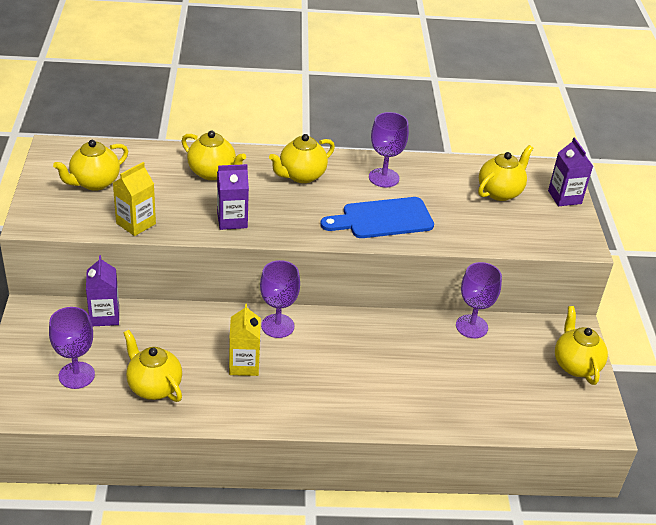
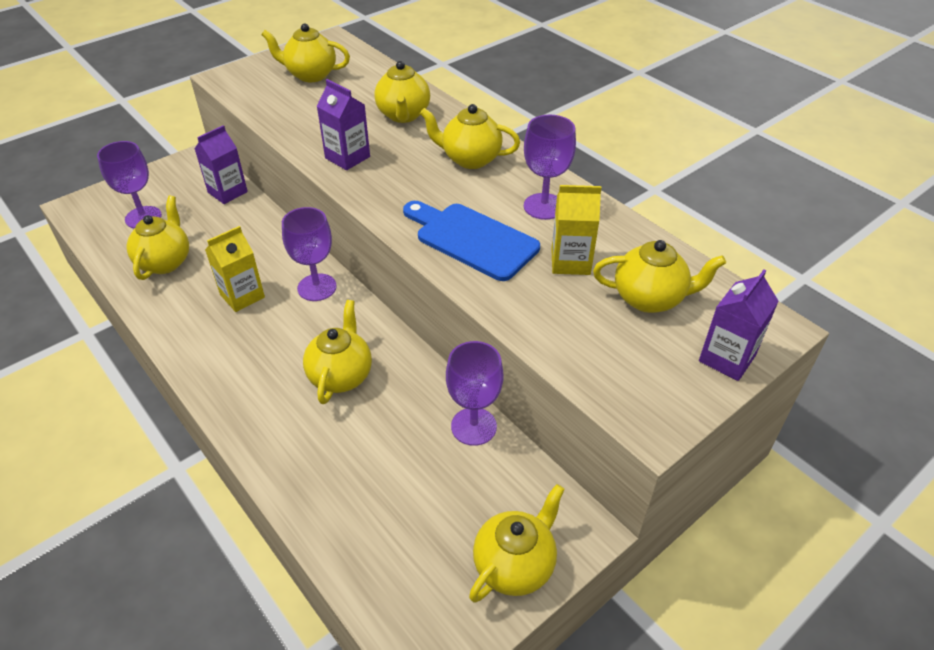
camera: 55 degrees right, 5 degrees up
(136, 223) = (280, 117): yellow carton -> yellow carton (570, 262)
(375, 357) = (341, 375): none -> yellow teapot

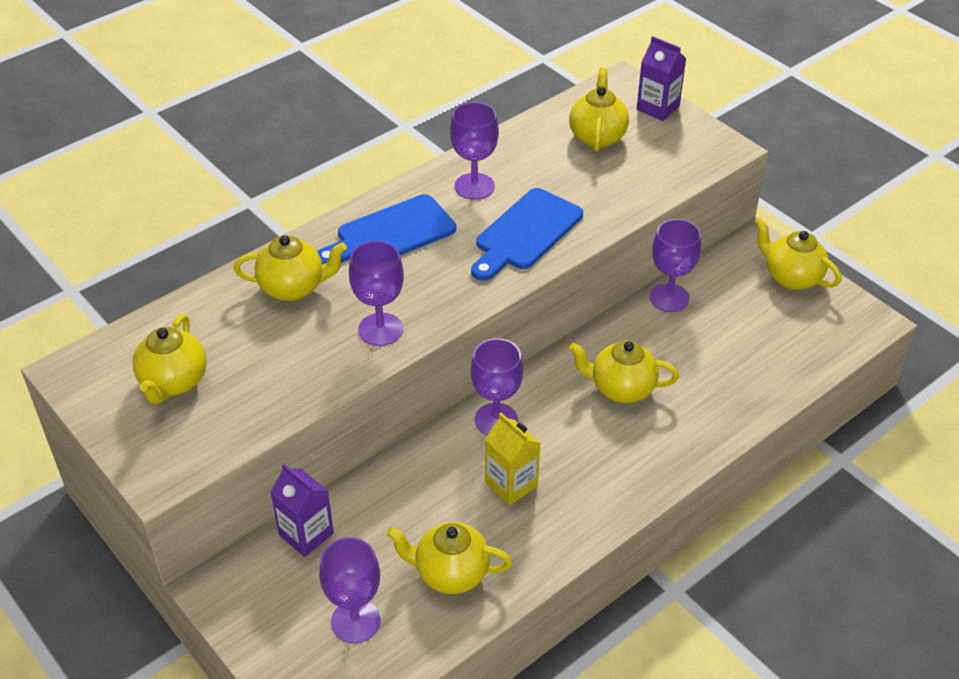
camera: 90 degrees left, 0 degrees up
(347, 157) = (380, 329): purple carton -> purple goblet
(470, 159) = (390, 234): yellow teapot -> blue cutting board
(570, 262) = (554, 175): yellow carton -> none

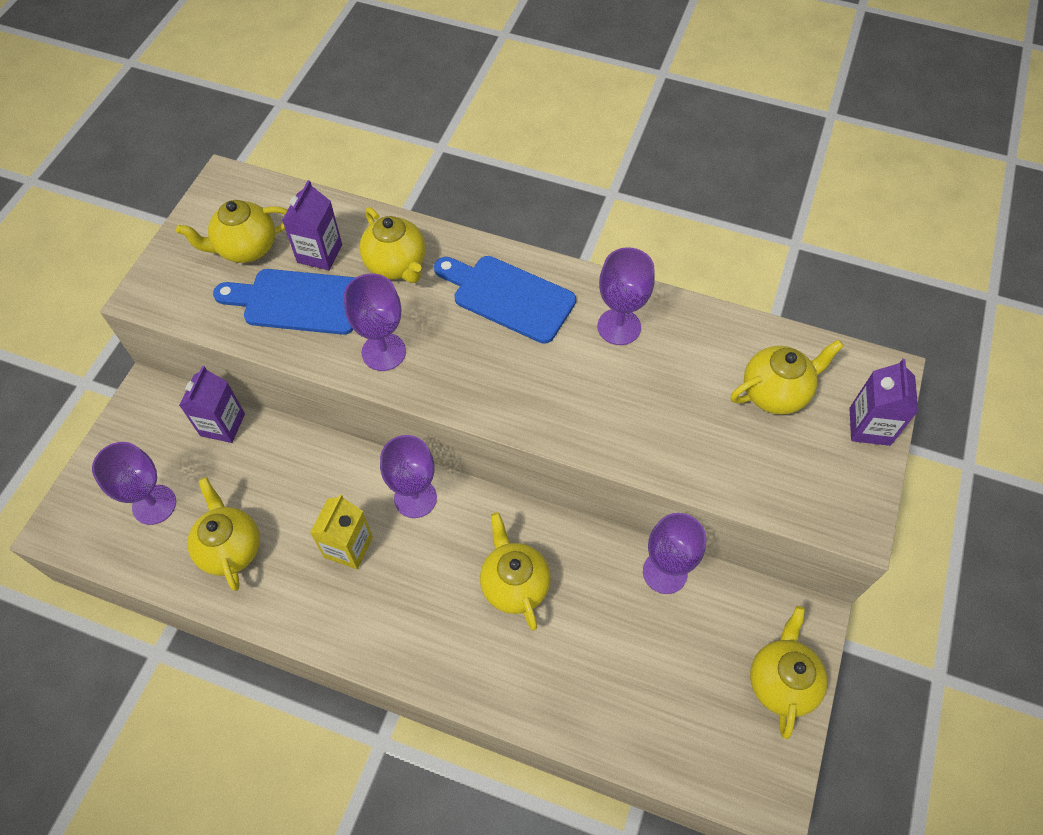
camera: 60 degrees right, 15 degrees up
(230, 333) = (319, 253): none -> purple carton
(526, 233) = (583, 400): blue cutting board -> blue cutting board (297, 302)

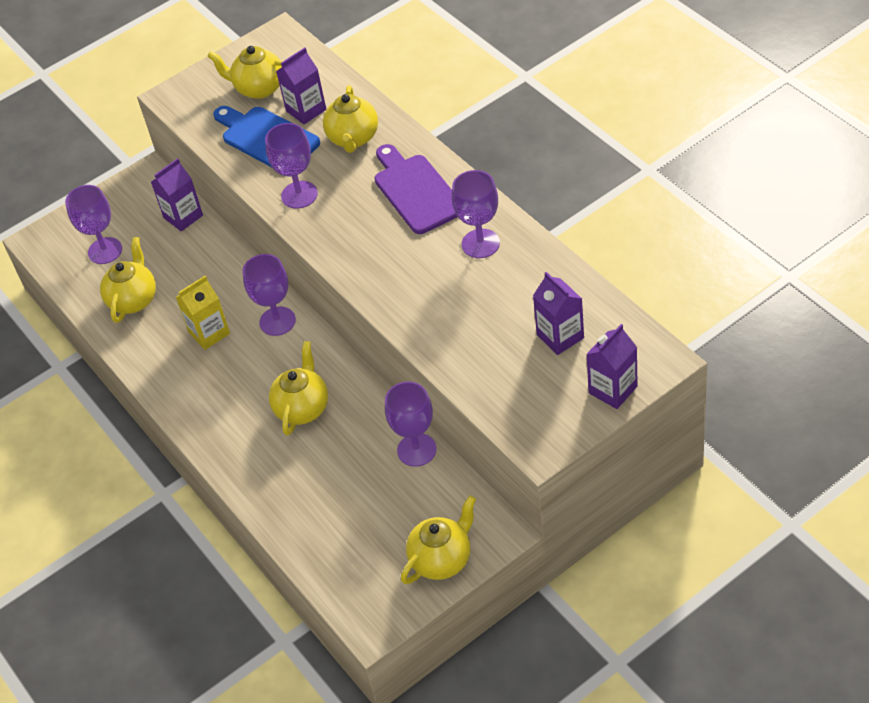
camera: 40 degrees right, 10 degrees down
(508, 297) = (416, 191): blue cutting board -> purple cutting board
(775, 392) = (560, 336): yellow teapot -> purple carton

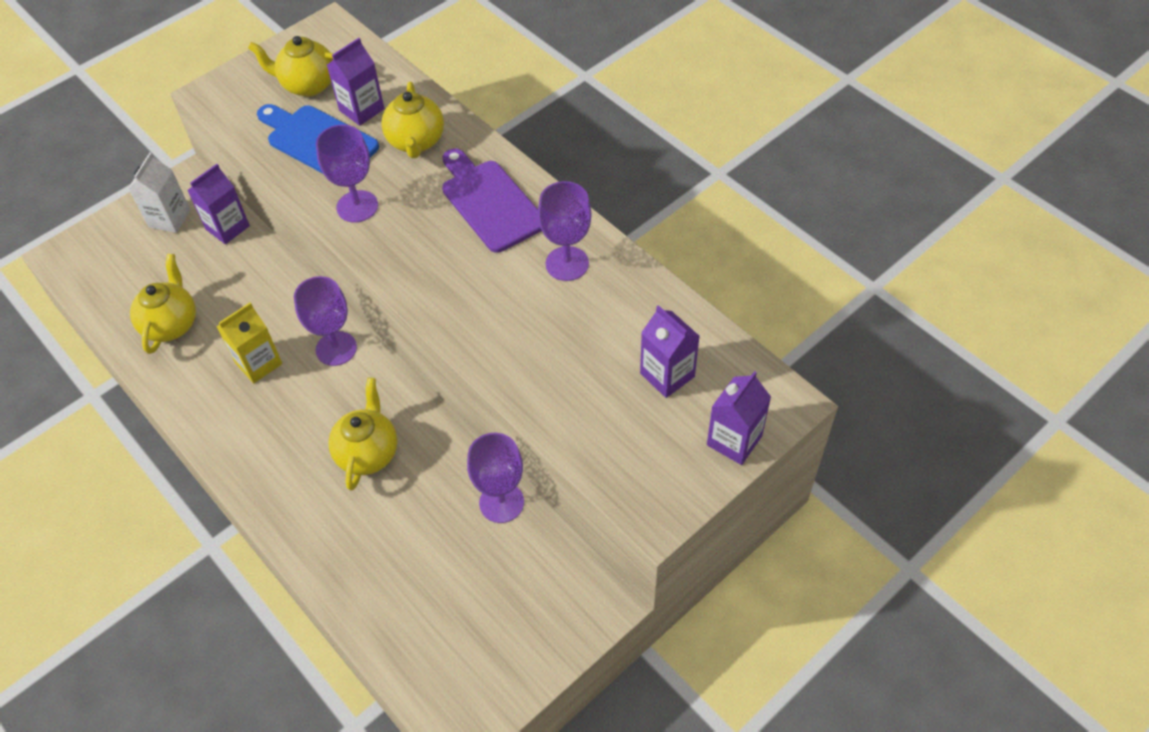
camera: 10 degrees left, 5 degrees up
(105, 251) = (139, 267): purple goblet -> none
(132, 208) = (169, 218): none -> white carton
(442, 559) = (539, 640): yellow teapot -> none

